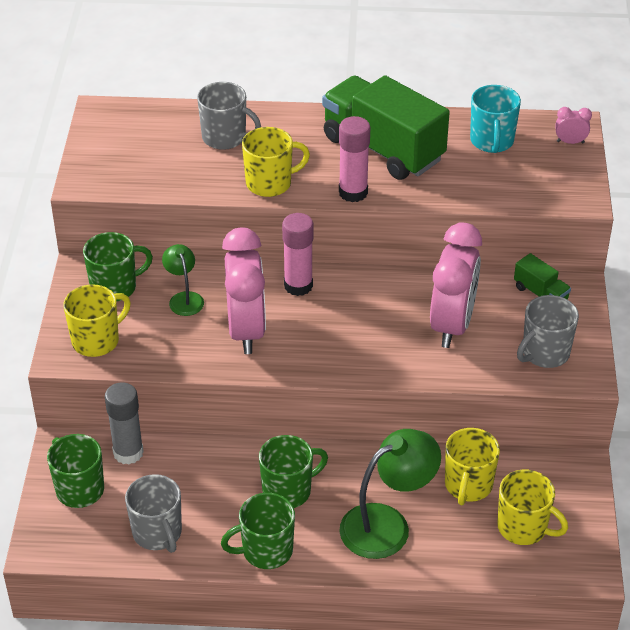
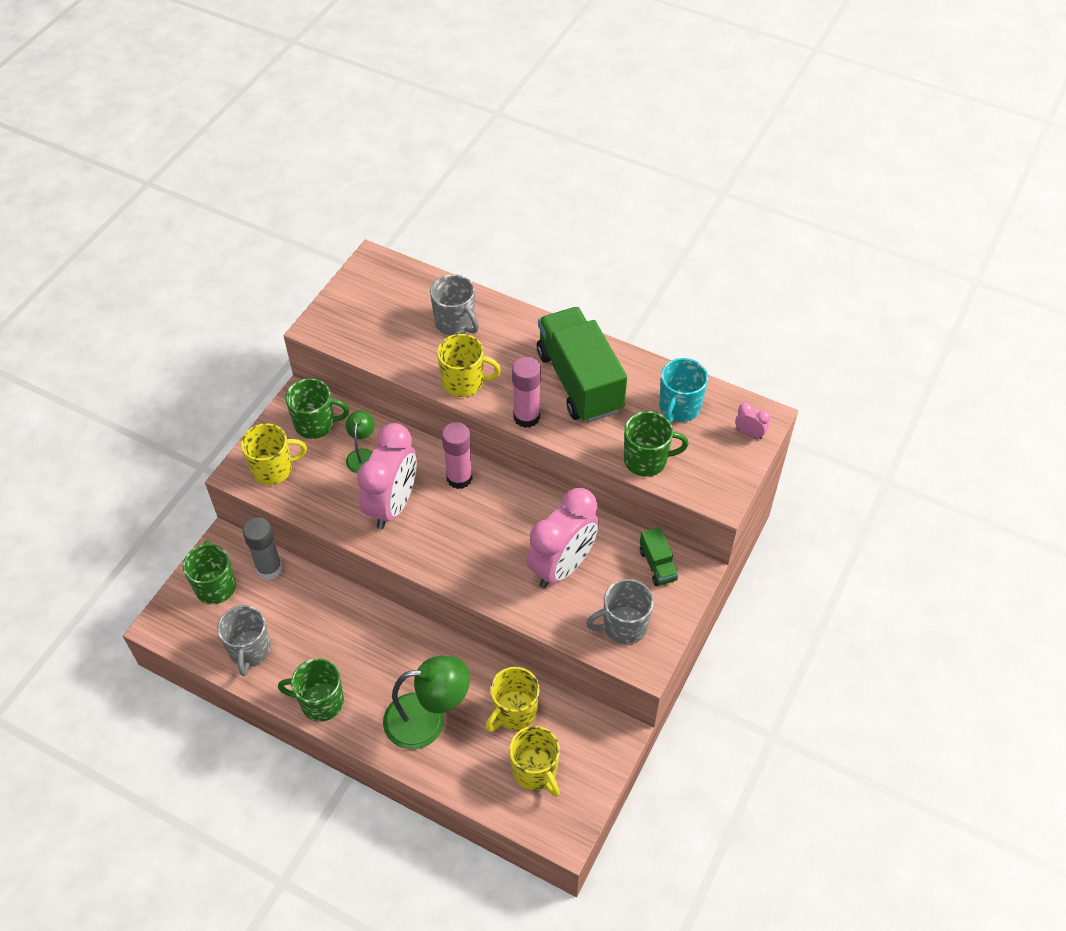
camera: 25 degrees right, 10 degrees up
(288, 491) = (369, 655): green mug -> green mug (647, 460)

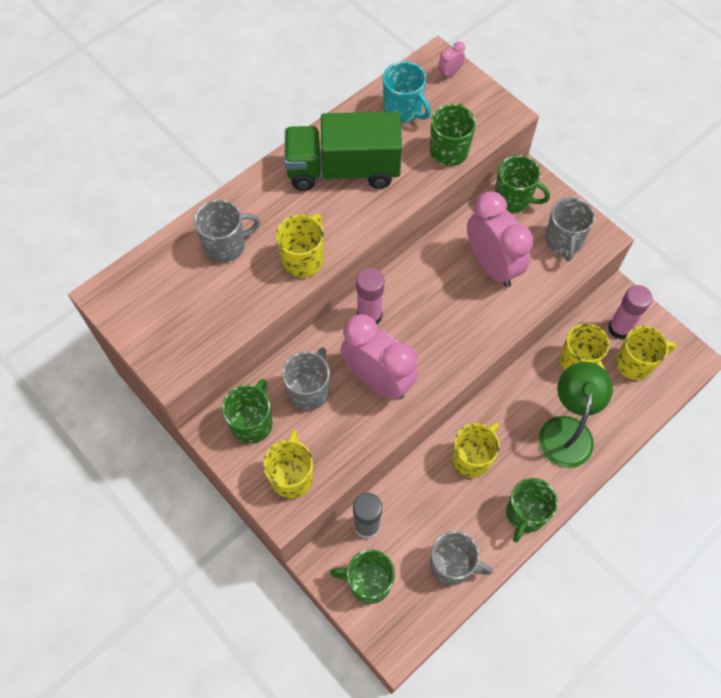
camera: 70 degrees left, 10 degrees up
(362, 455) = (309, 390): green lamp -> grey mug
(367, 638) = (472, 458): none -> yellow mug
(526, 417) = (366, 222): pink glue stick -> pink glue stick (619, 328)
(657, 565) = (513, 199): green truck -> green mug

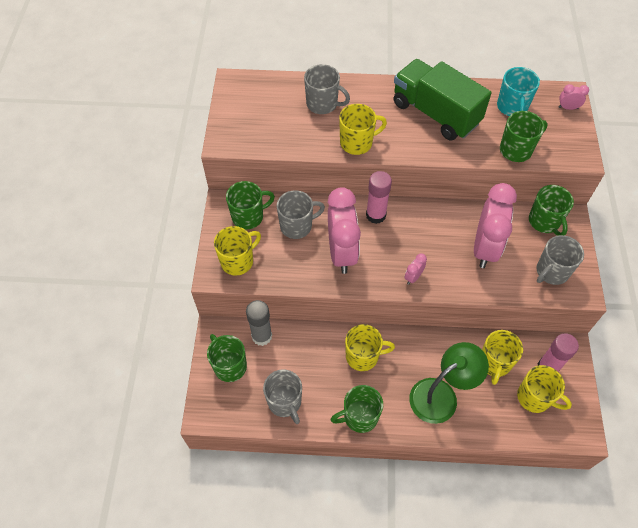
camera: 45 degrees right, 5 degrees down
(462, 346) = (413, 277): none -> pink clock

